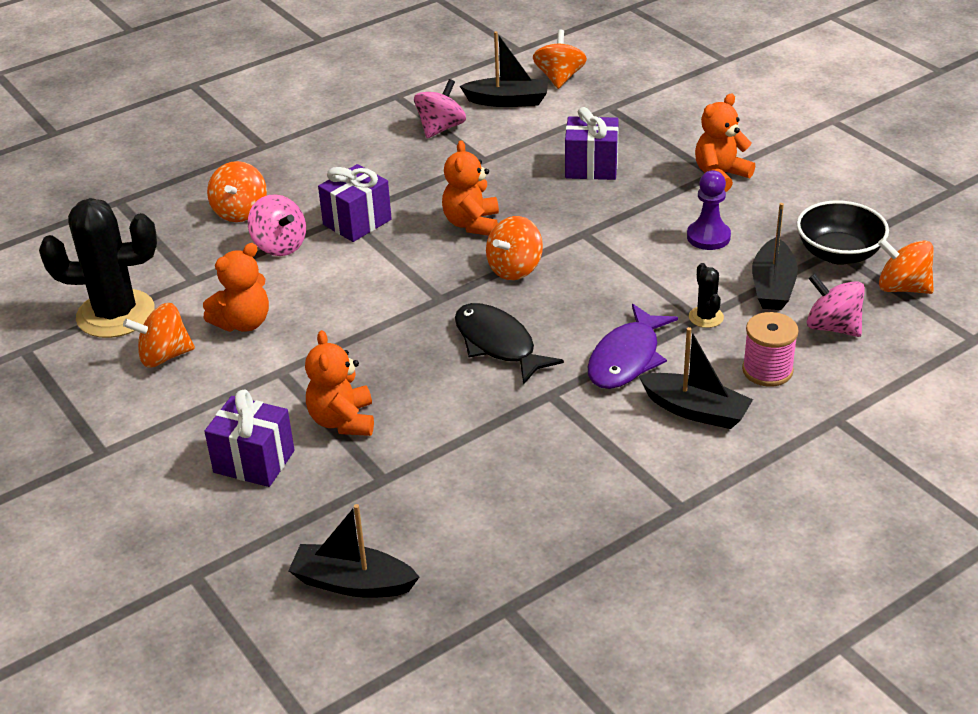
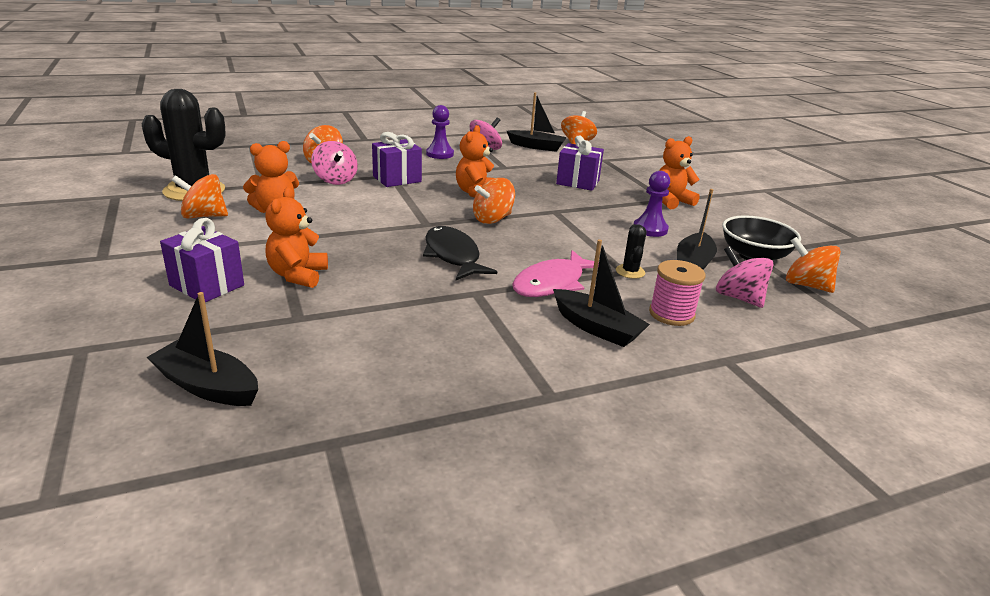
camera: 10 degrees right, 10 degrees down
(385, 153) = (440, 154): none -> purple pawn
(626, 358) = (552, 283): purple fish -> pink fish

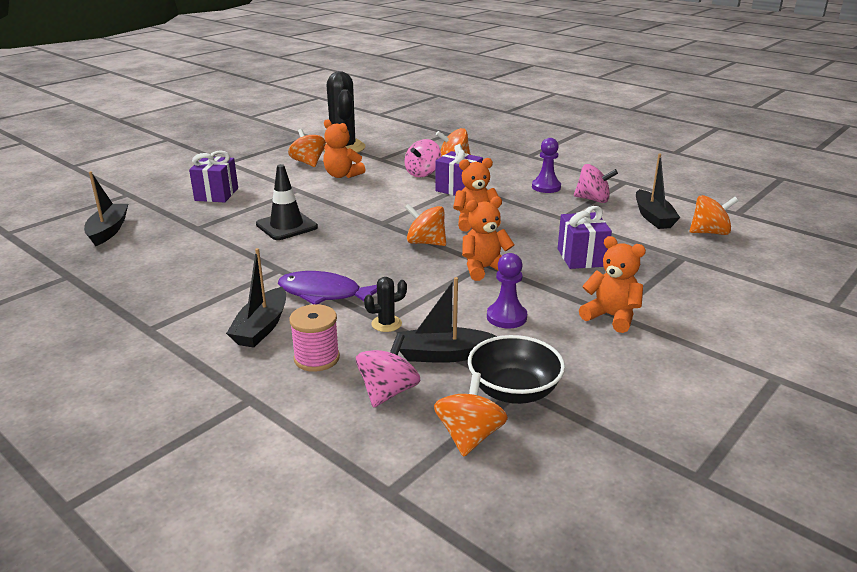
camera: 65 degrees right, 0 degrees up
(298, 275) = (251, 211): orange teddy bear -> orange teddy bear (484, 269)
(371, 266) = (286, 226): none -> black traffic cone
(453, 256) = (334, 246): black fish -> none
(552, 283) = (324, 294): pink fish -> purple fish

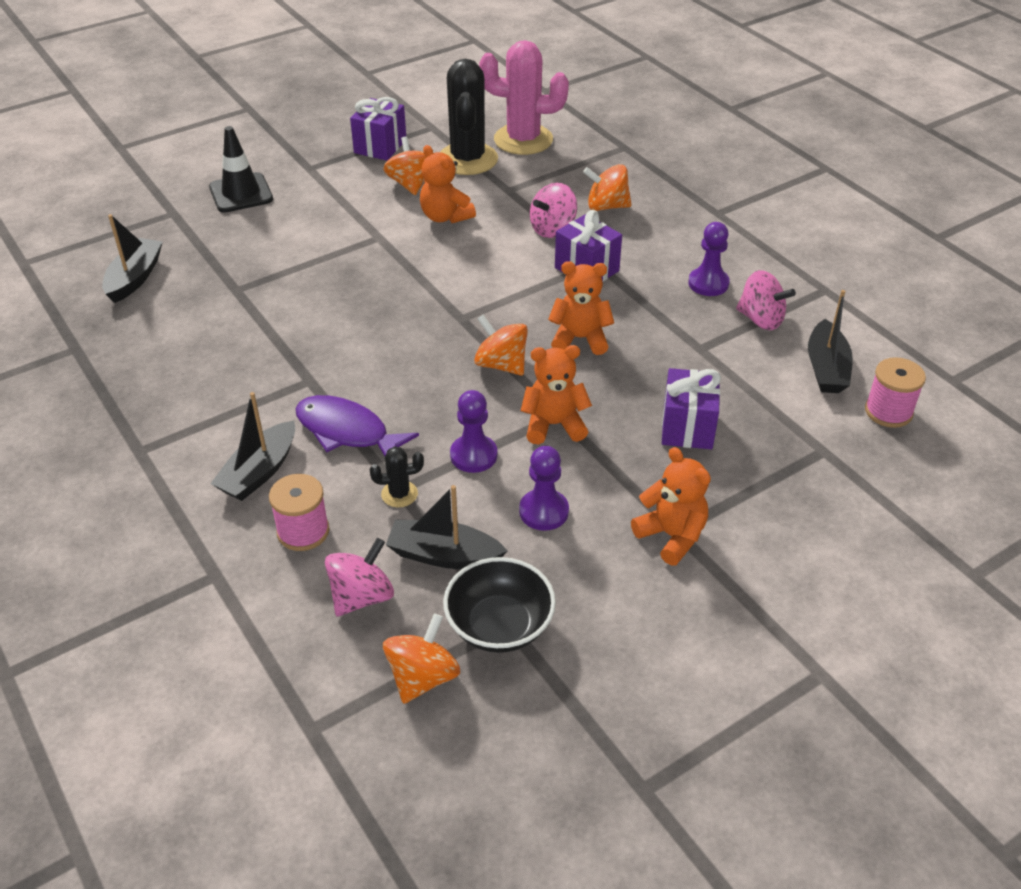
camera: 15 degrees right, 15 degrees up
(216, 194) = (277, 230): purple gift -> purple gift (380, 146)
(286, 226) = (343, 304): black traffic cone -> black traffic cone (241, 193)
(377, 136) = (523, 140): none -> pink cactus
(433, 293) = (473, 455): none -> purple pawn
(709, 232) = (888, 412): orange spinning top -> pink spool

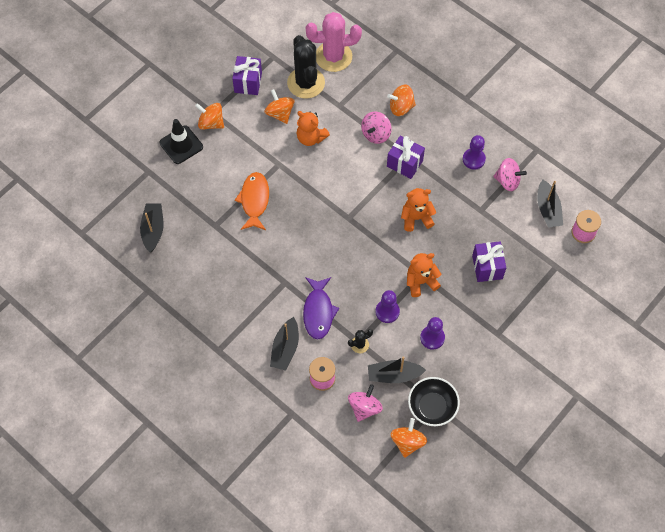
camera: 15 degrees left, 20 degrees up
(316, 271) = (254, 200): none -> orange fish
(347, 431) = (318, 312): purple fish -> purple fish turned 105 degrees counterclockwise
(501, 364) = (381, 247): orange spinning top -> orange spinning top (211, 123)
(671, 536) = (496, 337): orange teddy bear -> none

